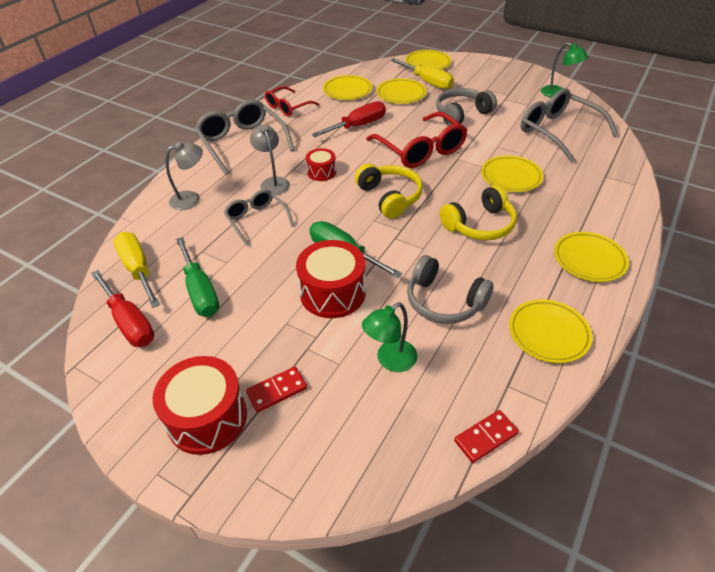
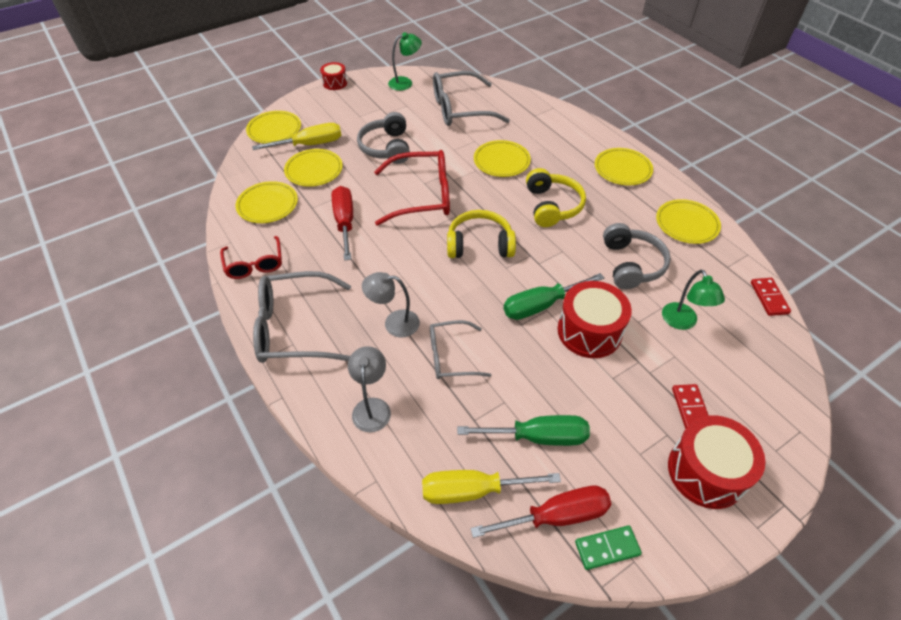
camera: 65 degrees left, 5 degrees up
(108, 361) = (607, 548): none -> green domino
(321, 172) = (405, 278): red drum -> red drum (335, 83)
(444, 301) = (631, 264): grey headphones -> grey headphones turned 60 degrees counterclockwise

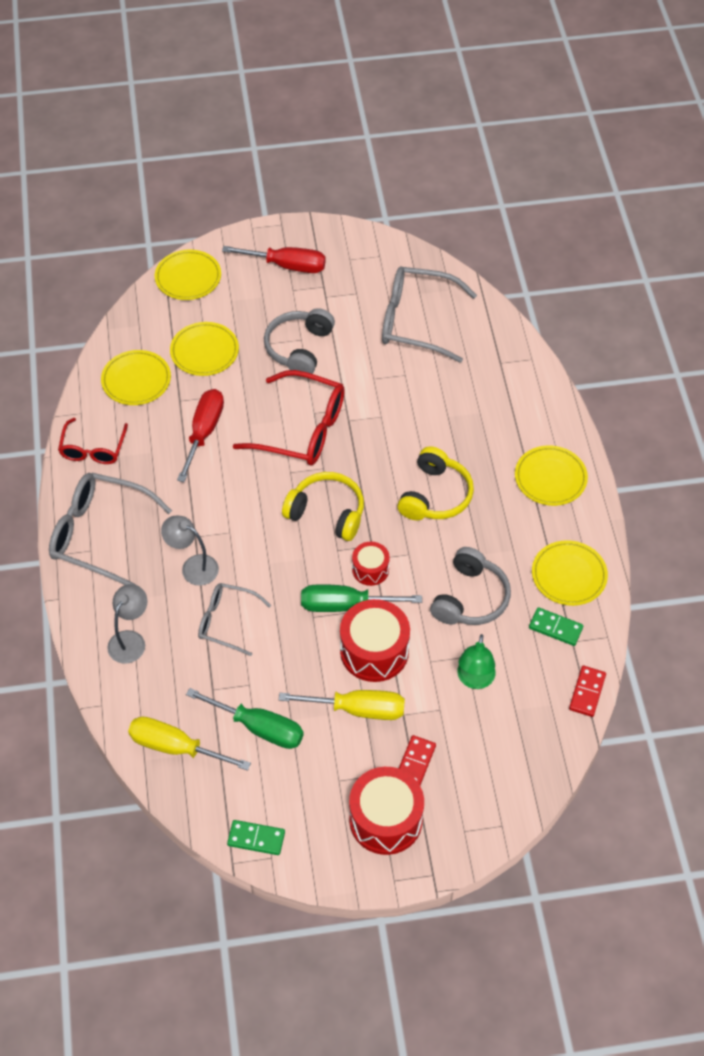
camera: 25 degrees right, 5 degrees up
(310, 144) = (217, 313): yellow screwdriver -> yellow screwdriver (358, 709)
(335, 83) = (290, 227): red drum -> red drum (370, 569)
(405, 82) = (374, 256): green lamp -> none
(501, 161) = (417, 415): yellow plate -> none
(556, 516) = (231, 797): red screwdriver -> red screwdriver (287, 266)
(708, 262) = (555, 628): none -> green domino

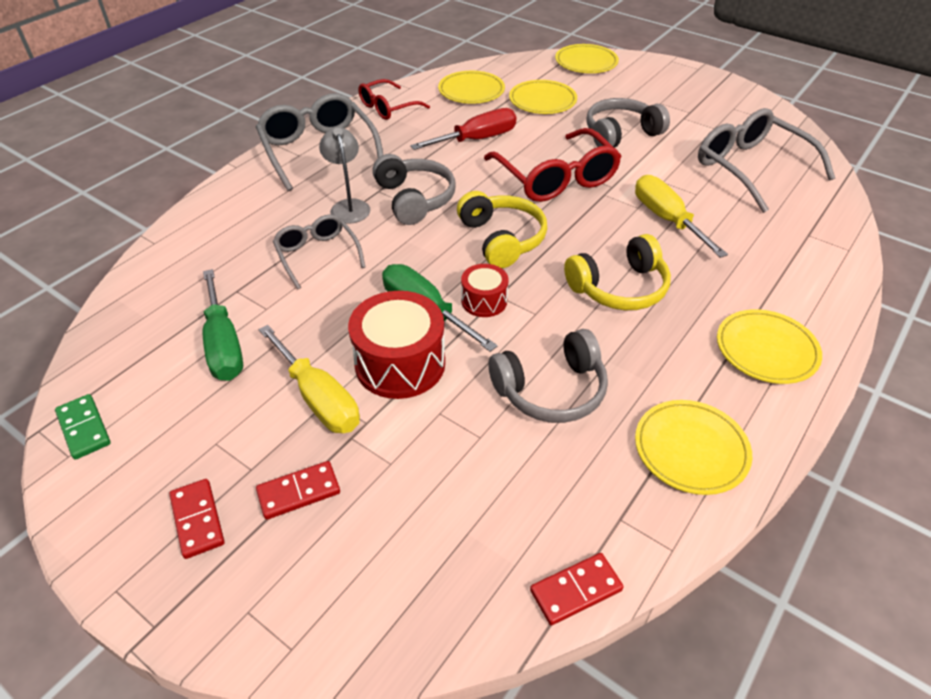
camera: 45 degrees right, 10 degrees down
(130, 640) = (237, 219): grey lamp -> none
(175, 747) = (149, 308): yellow screwdriver -> yellow screwdriver (666, 219)
(230, 524) = (414, 199): none -> grey headphones
(287, 266) = (673, 89): red screwdriver -> none
(385, 820) = (198, 519): red drum -> red domino
(474, 680) = (461, 466): green lamp -> none
(555, 628) = (614, 489): green domino -> none

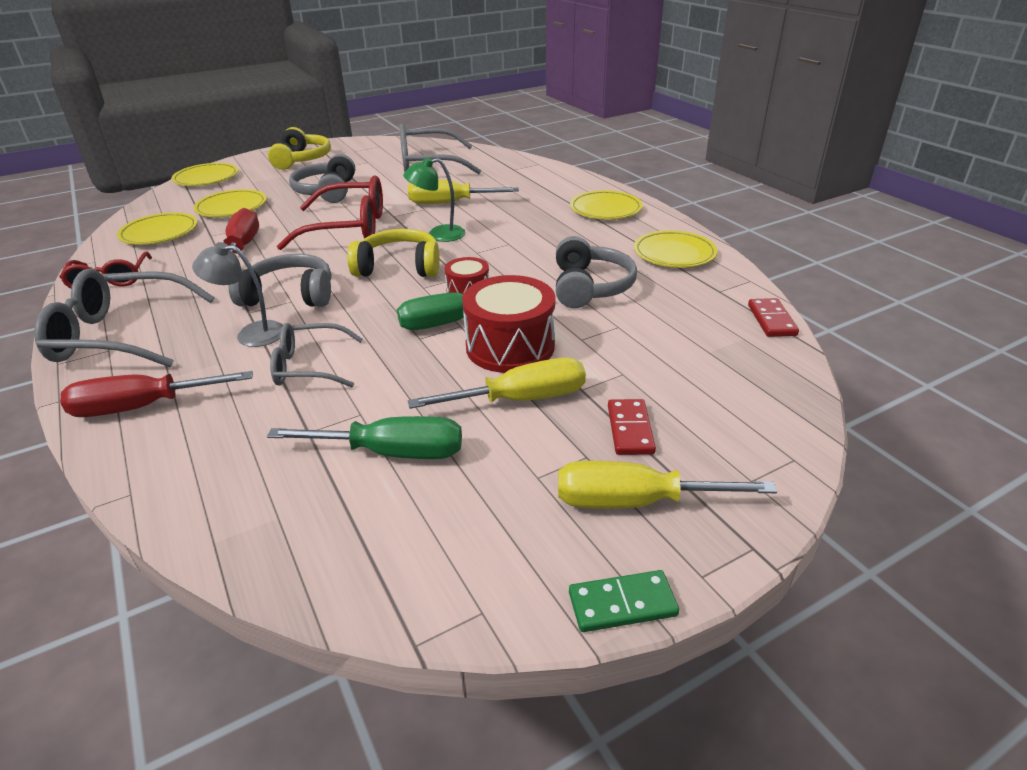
camera: 65 degrees left, 10 degrees down
(84, 428) = (443, 592): green domino -> green domino (622, 604)
(198, 519) = (634, 501): red domino -> yellow screwdriver
(240, 203) = (142, 407): none -> red screwdriver
(587, 238) = (438, 234): none -> green lamp
(619, 288) = (505, 237): yellow headphones -> yellow headphones (301, 160)

